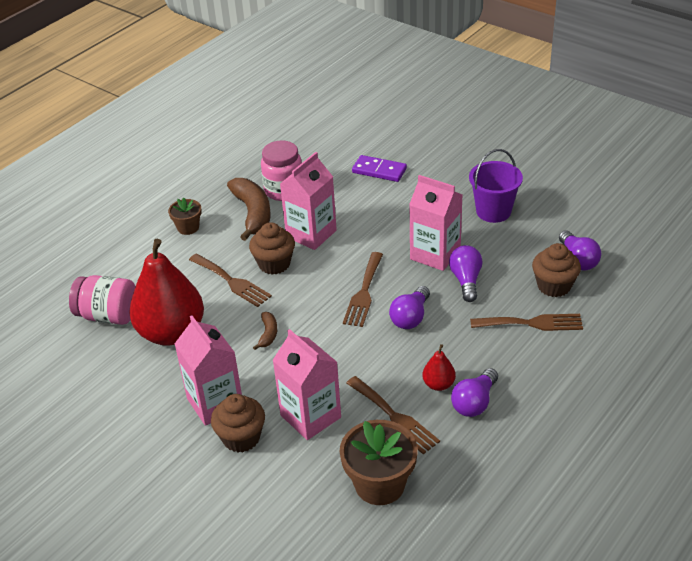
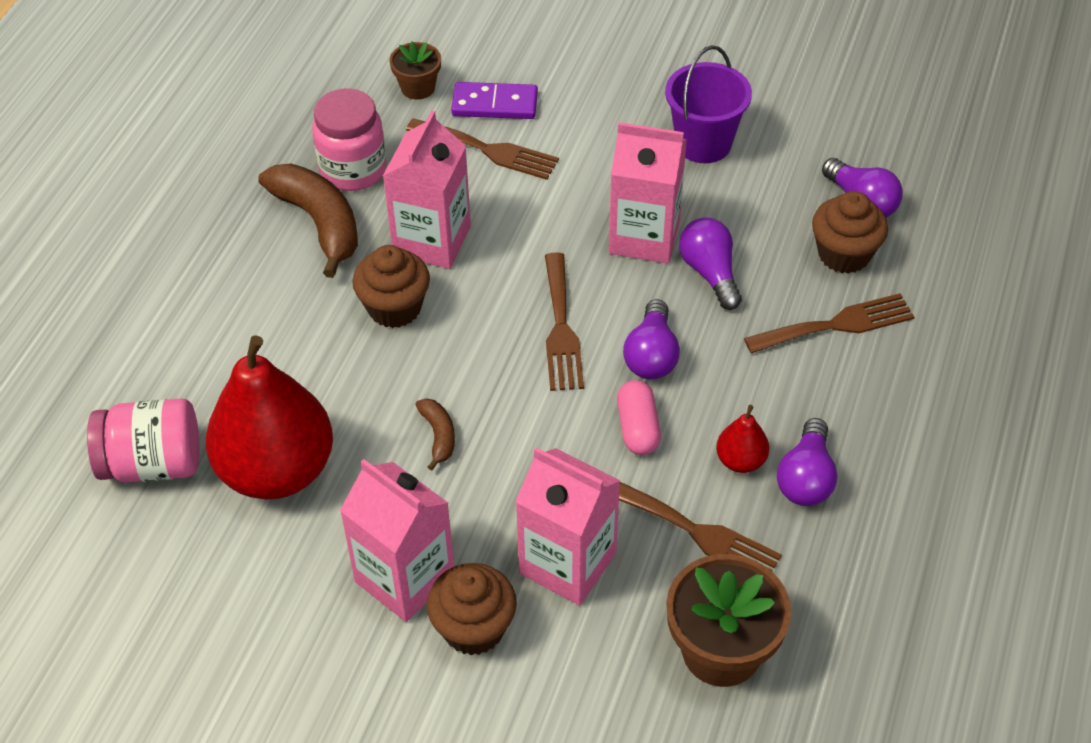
camera: 20 degrees left, 10 degrees up
(188, 227) = (219, 271): brown flower pot -> brown flower pot (418, 88)
(232, 282) = (338, 355): brown fork -> brown fork (488, 150)
(385, 354) = (638, 428): none -> pink capsule

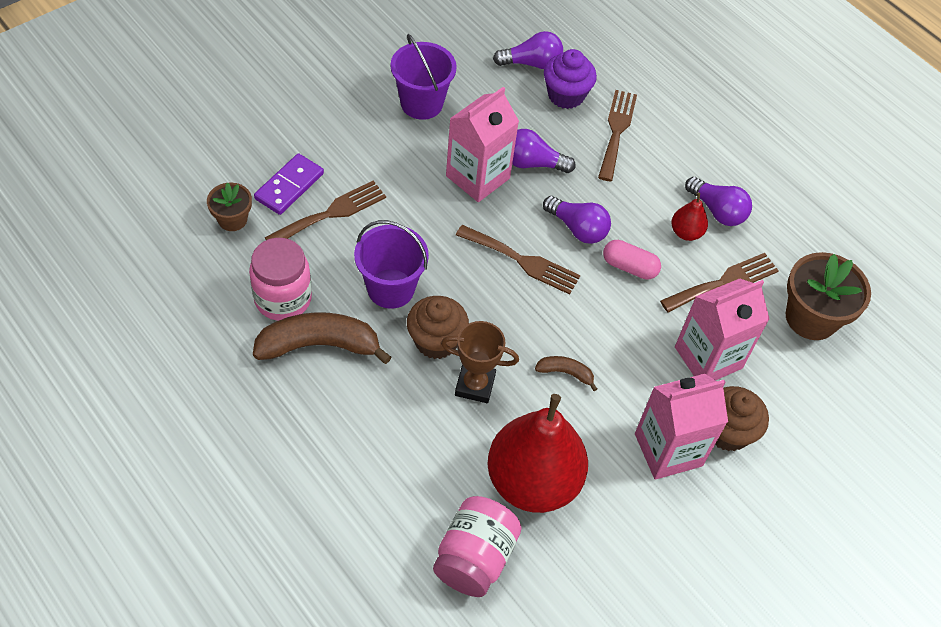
camera: 65 degrees left, 5 degrees up
(363, 365) = (475, 385): none -> brown trophy
(432, 241) = (391, 288): pink carton -> purple bucket
(844, 254) = (566, 95): brown cupcake -> purple cupcake

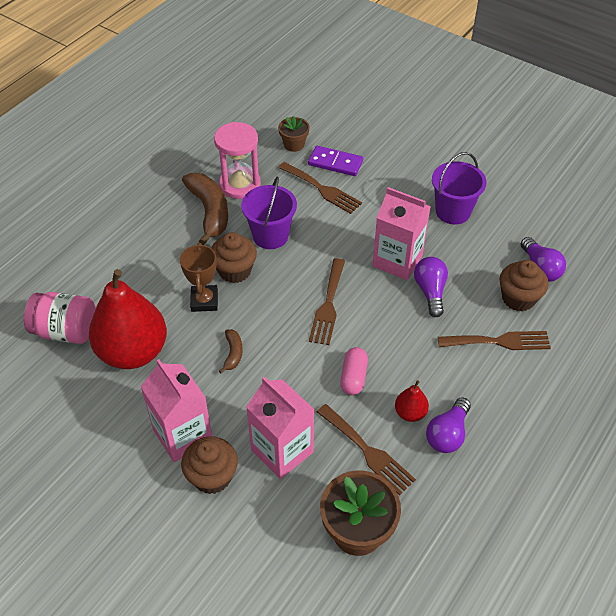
camera: 80 degrees right, 5 degrees down
(283, 299) = (240, 185): pink jar -> pink hourglass
(566, 95) = (518, 298): purple cupcake -> brown cupcake
(577, 228) = (377, 334): purple light bulb -> none

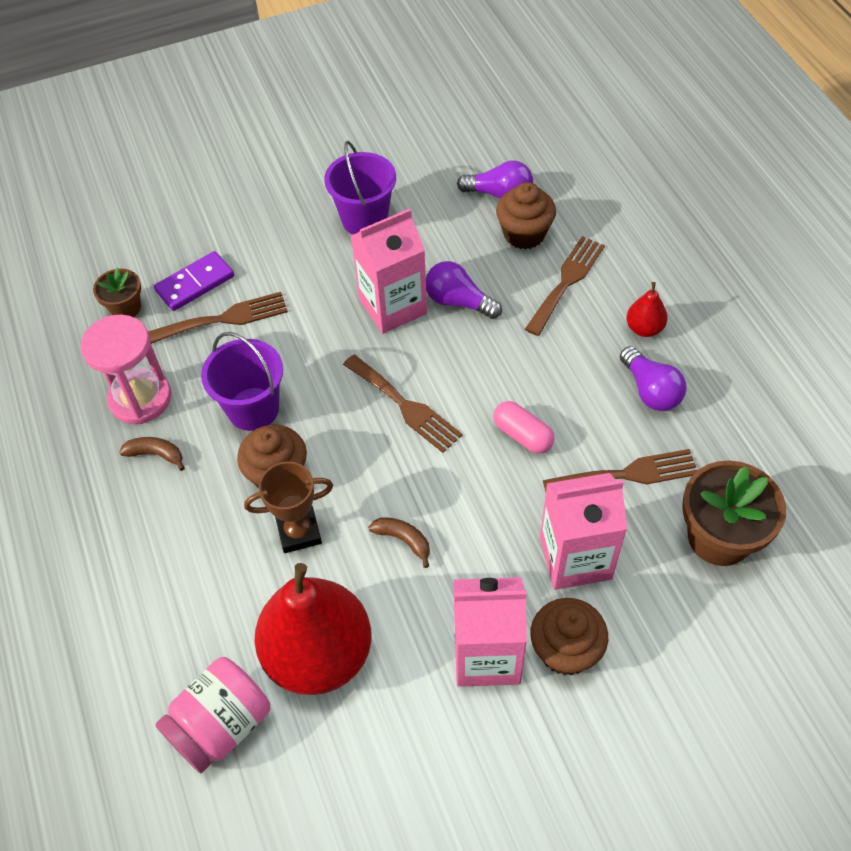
camera: 55 degrees left, 5 degrees up
(204, 301) = (299, 532): brown trophy -> brown trophy turned 45 degrees counterclockwise
(209, 211) = (156, 454): brown banana -> brown banana, size x0.48
(410, 413) = (603, 408): red pear -> red pear (644, 328)

